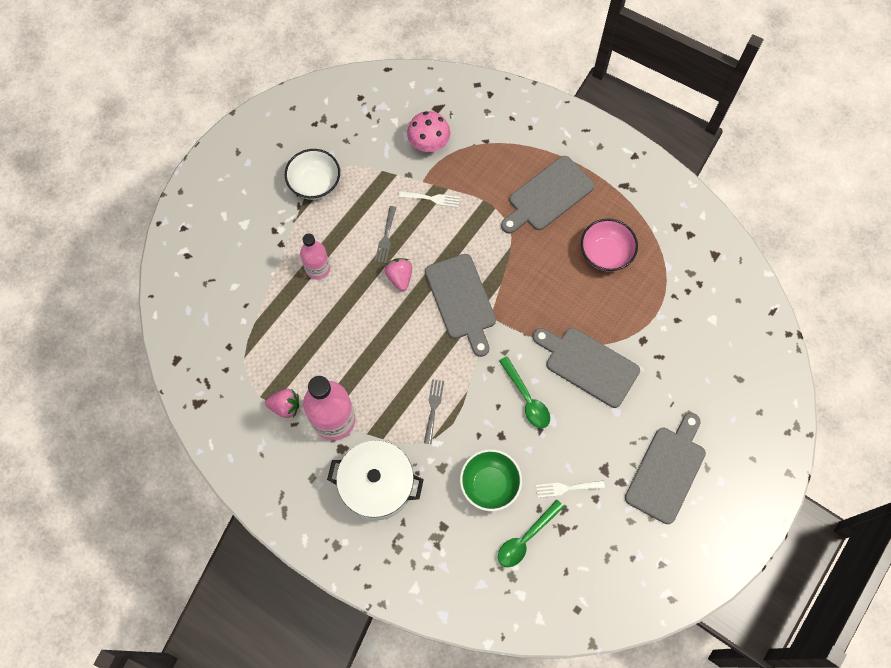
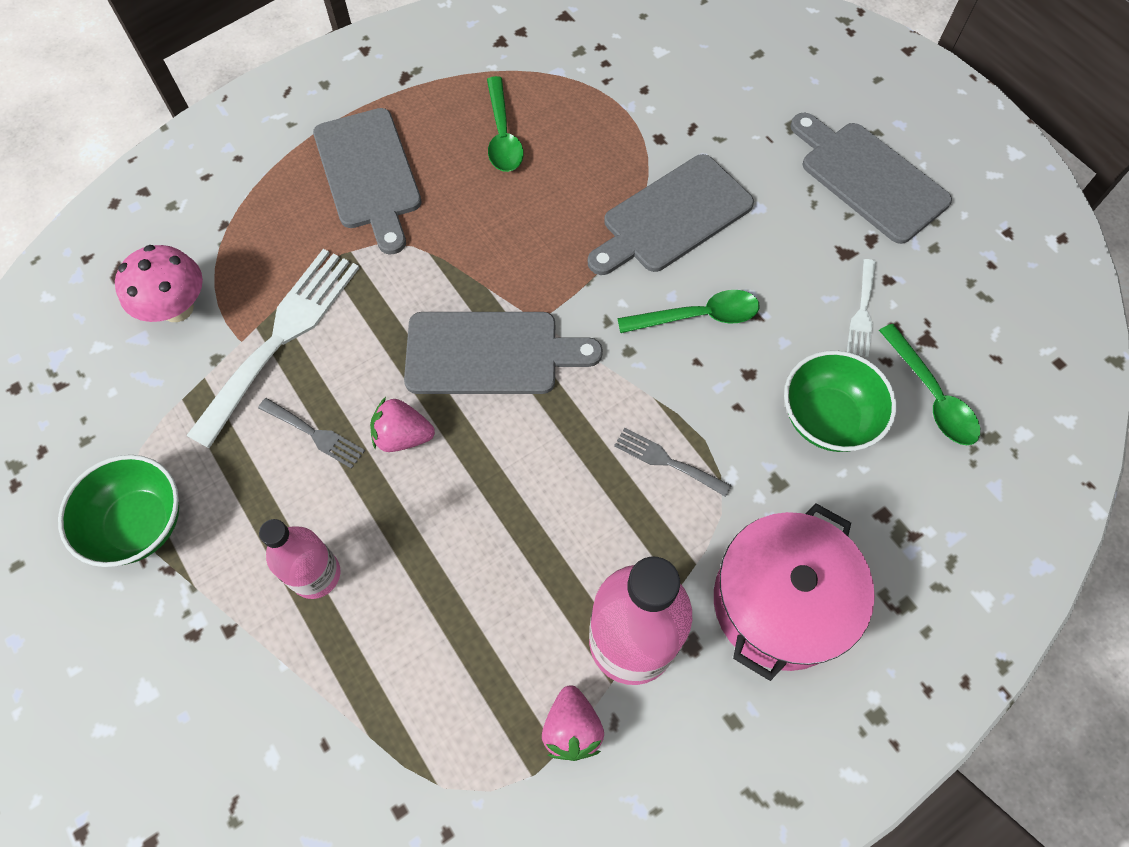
camera: 70 degrees left, 5 degrees down
(285, 406) = (572, 728): pink strawberry -> pink strawberry turned 150 degrees clockwise
(315, 184) = (139, 524): white bowl -> green bowl
(377, 485) = (780, 602): white pot -> pink pot
(432, 198) = (282, 336): white fork -> white fork, size x2.09
(605, 254) = (502, 136): pink bowl -> green spoon

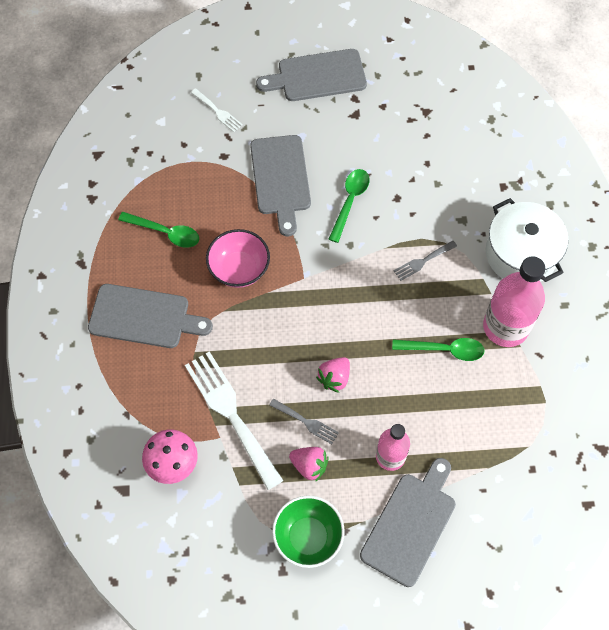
camera: 60 degrees left, 0 degrees up
(315, 434) = (306, 422): grey fork -> grey fork turned 60 degrees clockwise
(490, 353) = (310, 311): grey cutting board -> grey cutting board (410, 524)
(502, 239) = (239, 269): none -> pink bowl
(572, 728) = (533, 374): pink strawberry -> pink strawberry (309, 466)
(780, 602) = (521, 254): pink pot -> white pot
(827, 418) = (441, 179): green bowl -> none
(862, 312) = (394, 129): white fork -> white fork (218, 112)
(931, 396) = (456, 129): green spoon -> green spoon (444, 350)

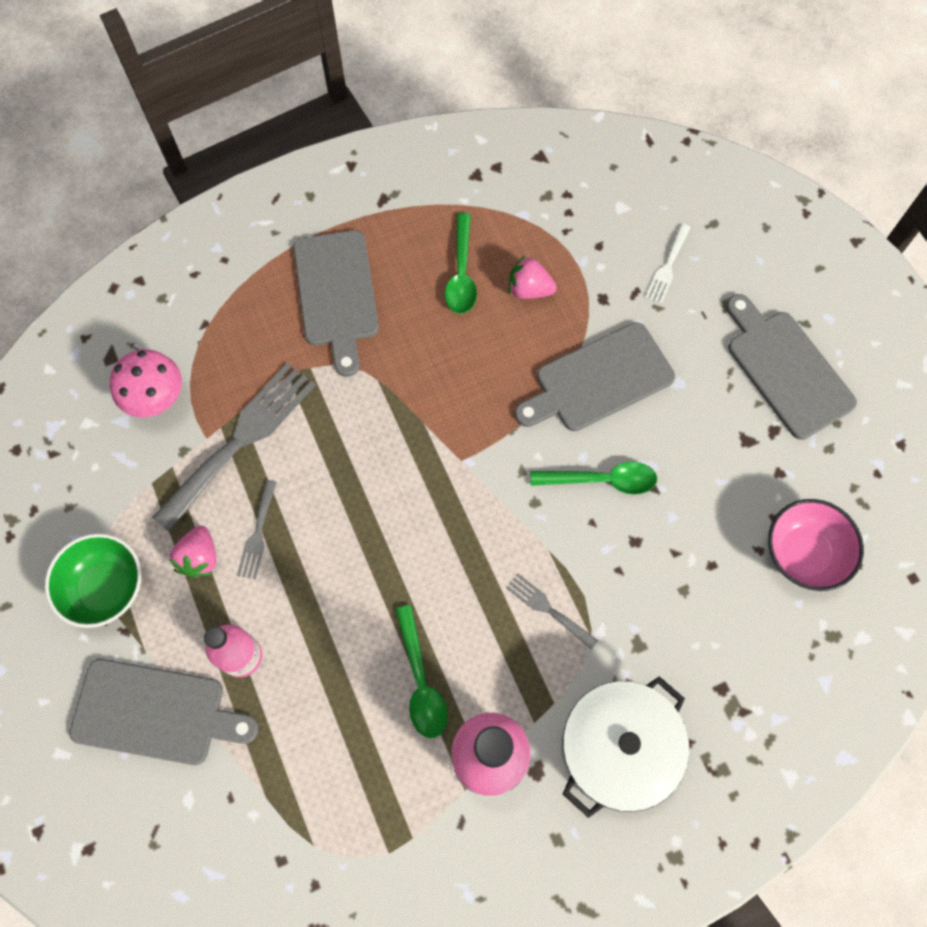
camera: 70 degrees right, 5 degrees up
(231, 413) = (241, 439): white fork -> grey fork
(239, 269) = (443, 377): pink bowl -> pink bowl (803, 553)
(334, 378) = (330, 548): pink strawberry -> pink strawberry (529, 289)

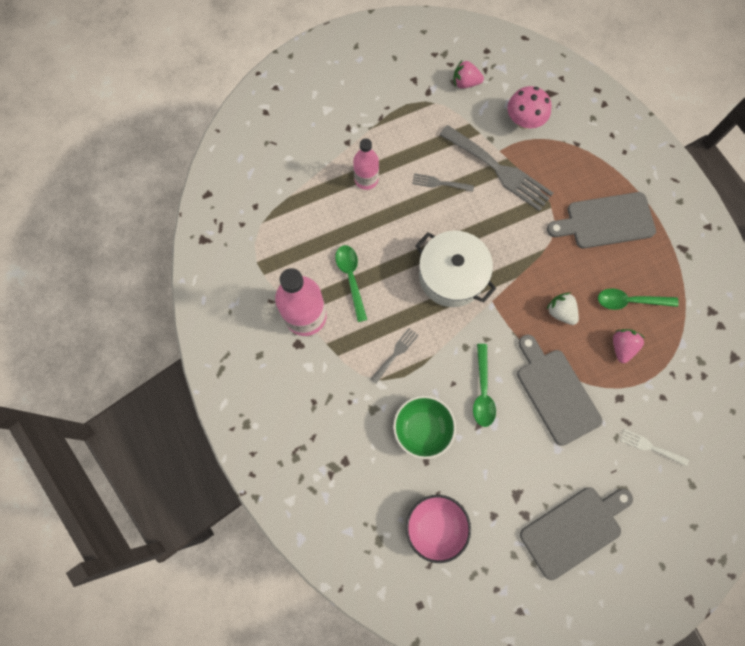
camera: 90 degrees right, 5 degrees up
(106, 588) = (405, 106): green bowl -> green bowl (422, 429)
(155, 712) = (335, 137): grey cutting board -> none
(200, 558) = (424, 153): pink strawberry -> pink strawberry (465, 83)
(421, 682) = (351, 278): green spoon -> green spoon turned 90 degrees clockwise
(478, 365) = (560, 312): none -> white strawberry
(617, 748) = (310, 392): white pot -> white pot (451, 276)

